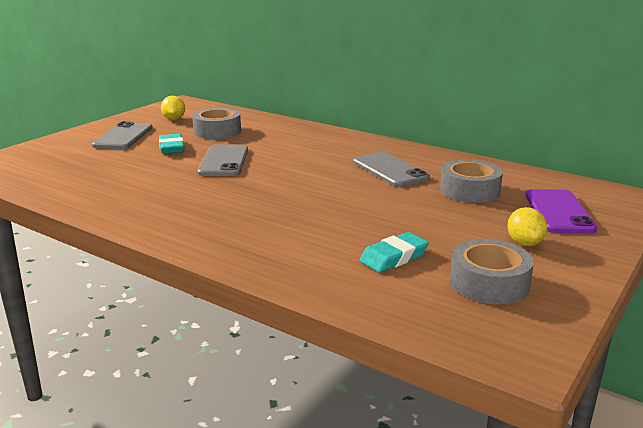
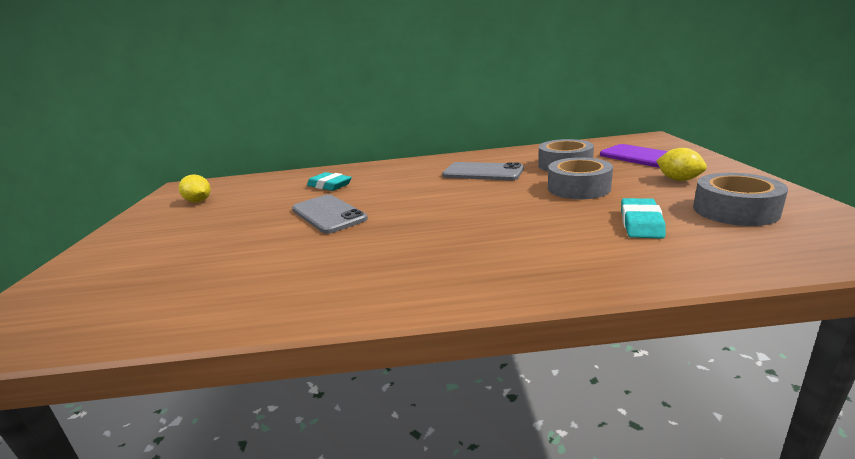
camera: 35 degrees left, 0 degrees up
(123, 136) = (163, 233): grey phone -> none
(171, 148) = (246, 223): turquoise eraser -> turquoise eraser (329, 185)
(217, 131) = (269, 195): grey tape -> grey tape (578, 188)

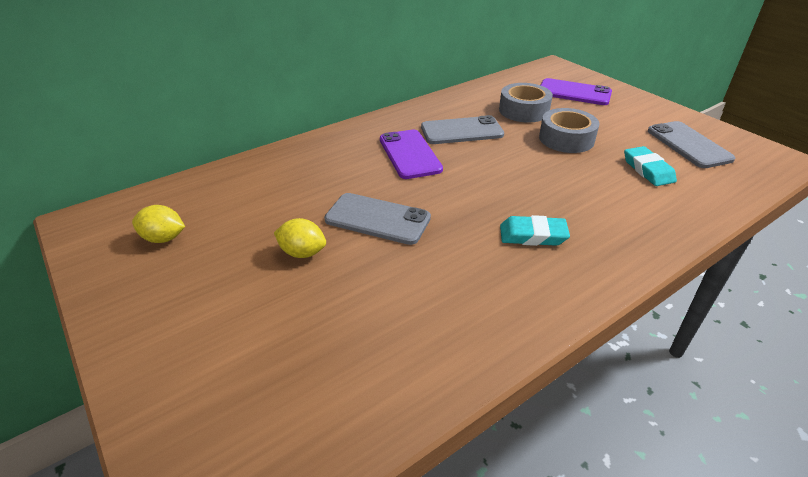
camera: 35 degrees left, 15 degrees up
(329, 185) = (316, 178): turquoise eraser -> turquoise eraser (533, 235)
(416, 181) = (409, 154): none -> purple phone
(678, 180) = (625, 117): yellow lemon -> yellow lemon (302, 253)
(735, 210) = (688, 145): grey tape -> grey phone

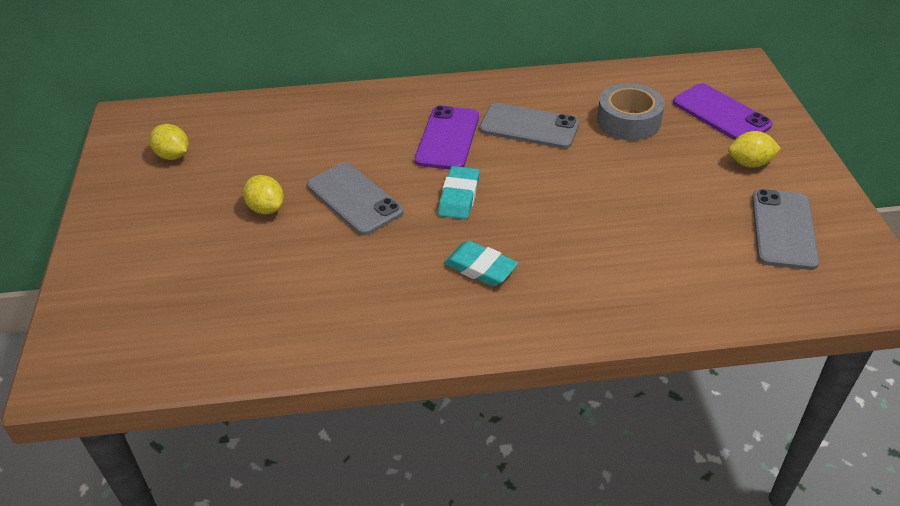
camera: 30 degrees right, 5 degrees up
(566, 139) = (638, 173): grey tape -> none
(623, 114) = (749, 163): none -> yellow lemon
(648, 170) = (689, 243): turquoise eraser -> turquoise eraser (459, 197)

